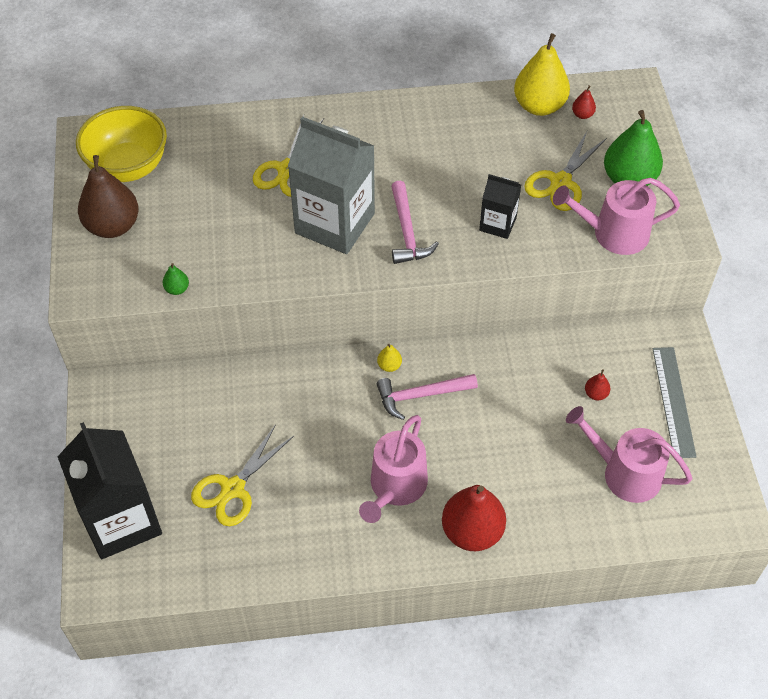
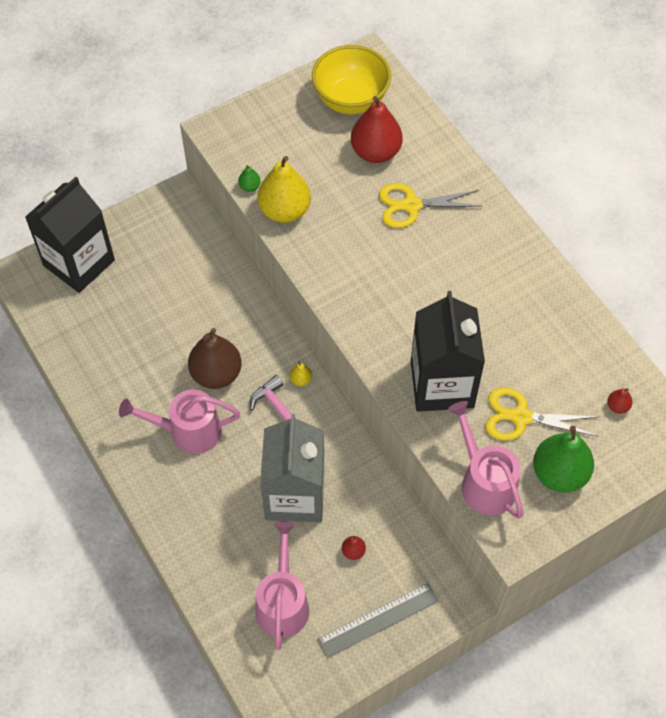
camera: 65 degrees right, 5 degrees up
(113, 226) = (287, 118): brown pear -> brown pear (216, 374)
(233, 489) = (136, 320): yellow scissors -> none
(334, 223) = (373, 263): grey carton -> grey carton (295, 495)
(407, 232) = (394, 319): pink hammer -> none
(472, 531) = (172, 503): red pear -> red pear (375, 152)
(497, 224) = (442, 384): black carton -> black carton, size x1.99
(539, 106) = (605, 366): yellow pear -> yellow pear (284, 210)

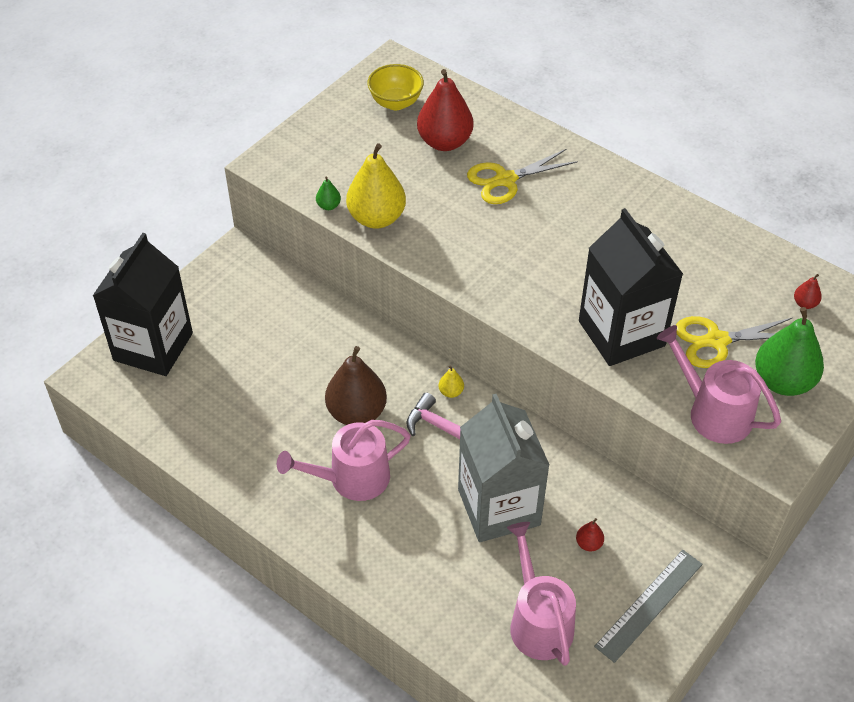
camera: 20 degrees left, 10 degrees down
(351, 100) = (396, 103): yellow bowl -> yellow bowl, size x0.66

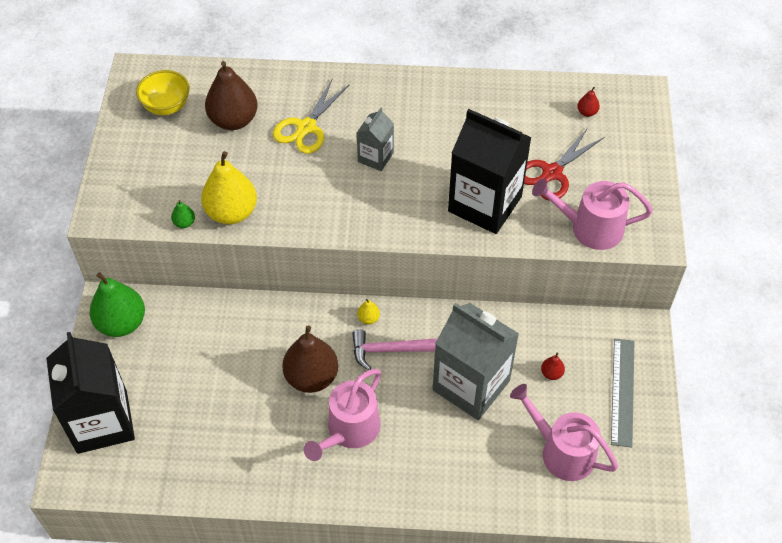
camera: 35 degrees left, 5 degrees up
(444, 142) = (233, 120): red pear -> brown pear
(549, 238) = (375, 157): none -> grey carton
(716, 341) = (552, 173): yellow scissors -> red scissors
(783, 381) = (616, 179): green pear -> green pear (122, 323)

